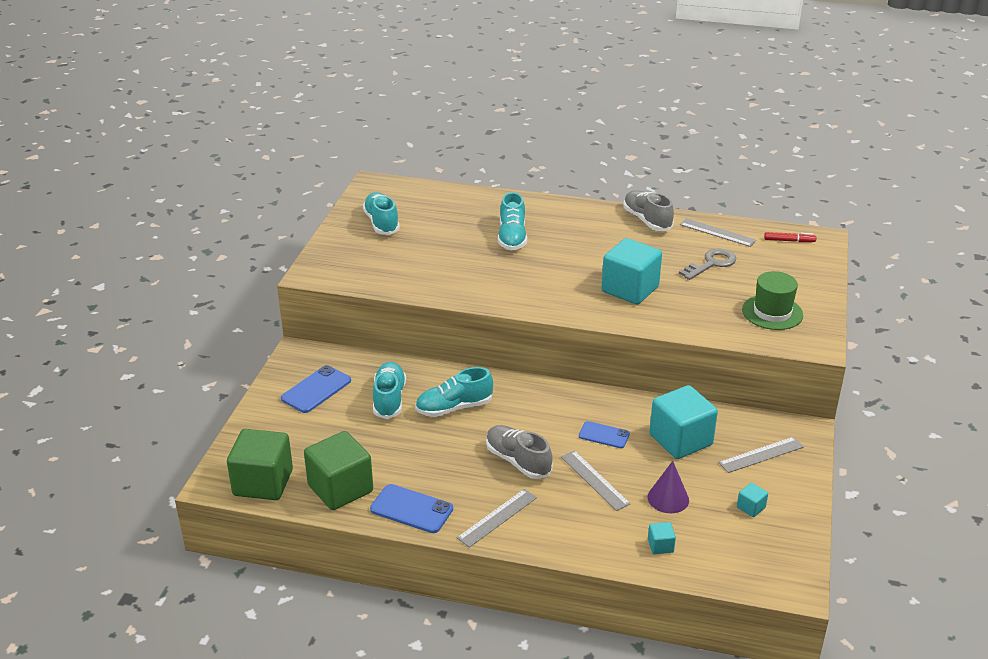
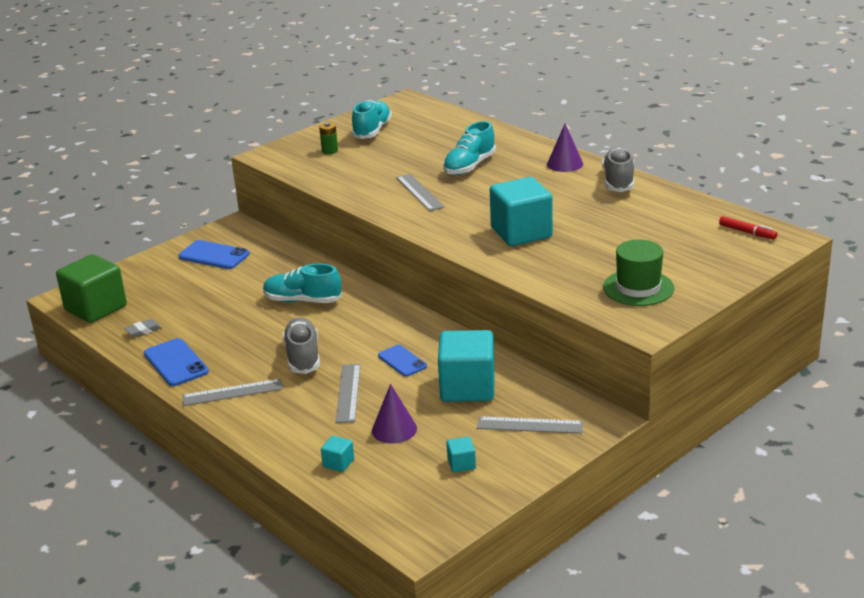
camera: 35 degrees right, 5 degrees down
(316, 389) = (214, 255): blue phone -> blue phone turned 45 degrees clockwise
(340, 488) = (143, 330): green cube -> grey eraser
(368, 254) = (330, 151): none -> green battery
(389, 399) = (260, 279): turquoise shoe -> none
(586, 215) = (565, 164): none -> purple cone
(711, 264) = (633, 232): grey key -> none
(717, 232) = (678, 207): grey ruler -> grey ruler (419, 192)

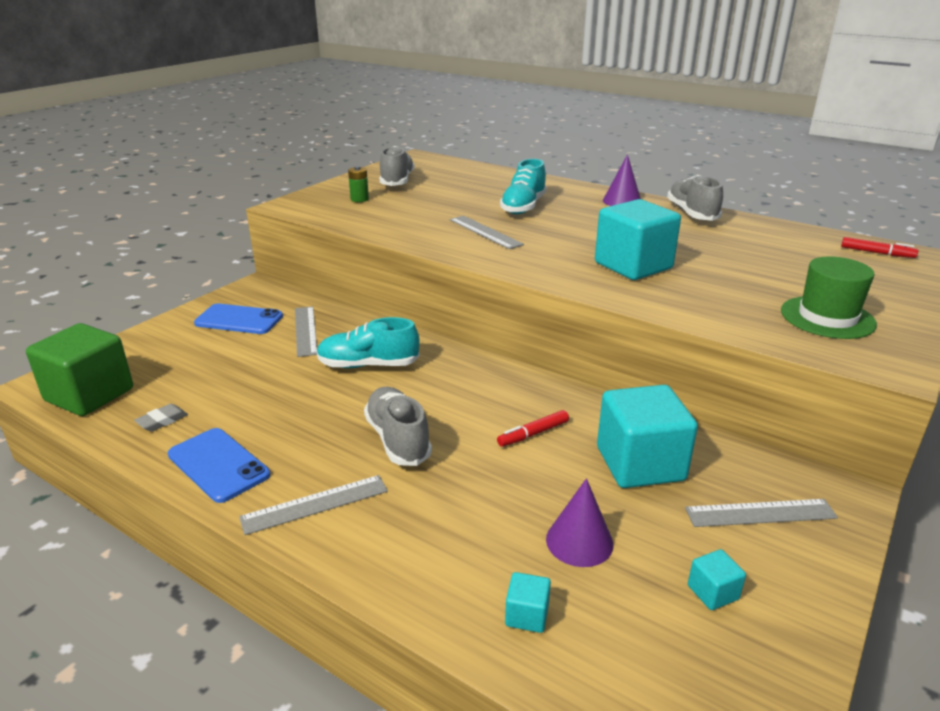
camera: 15 degrees left, 0 degrees up
(348, 393) = (484, 487): grey ruler -> grey ruler (305, 330)
(372, 131) = (397, 181): turquoise shoe -> grey shoe
(402, 361) = (533, 434): blue phone -> red marker

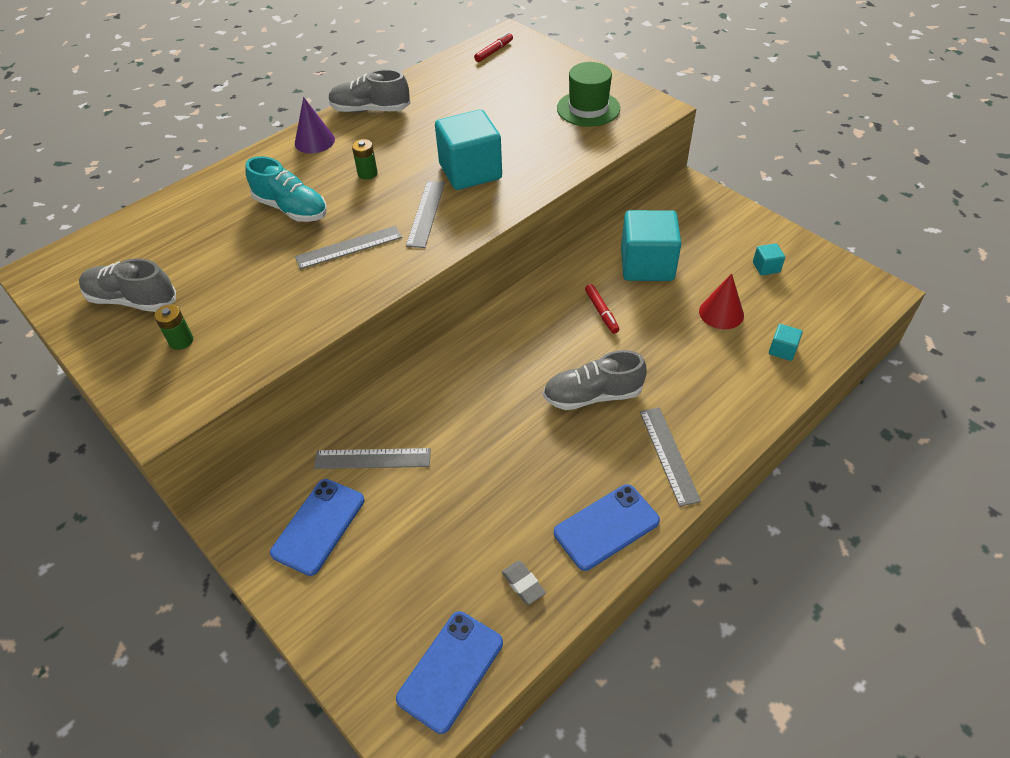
camera: 75 degrees left, 20 degrees up
(89, 395) = (450, 670): green cube -> blue phone
(368, 365) = (465, 407): turquoise shoe -> none
(579, 541) = (721, 313): purple cone -> red cone
(592, 225) = (367, 173): none -> green battery
(760, 513) = (702, 227): grey ruler -> grey ruler (426, 213)

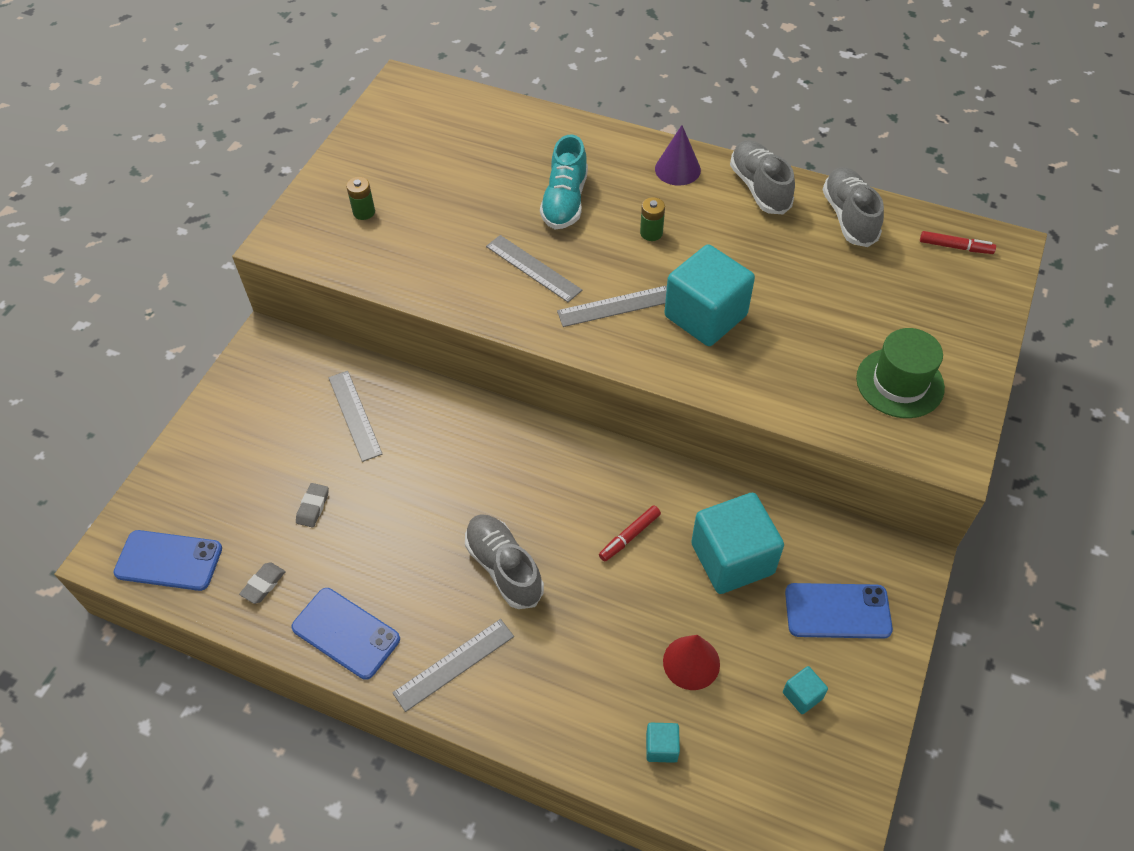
camera: 65 degrees right, 5 degrees up
(132, 300) = (396, 157): grey shoe -> grey shoe (849, 217)
(318, 526) = (273, 409): blue phone -> blue phone (837, 611)
(457, 519) = (313, 507): none -> grey eraser

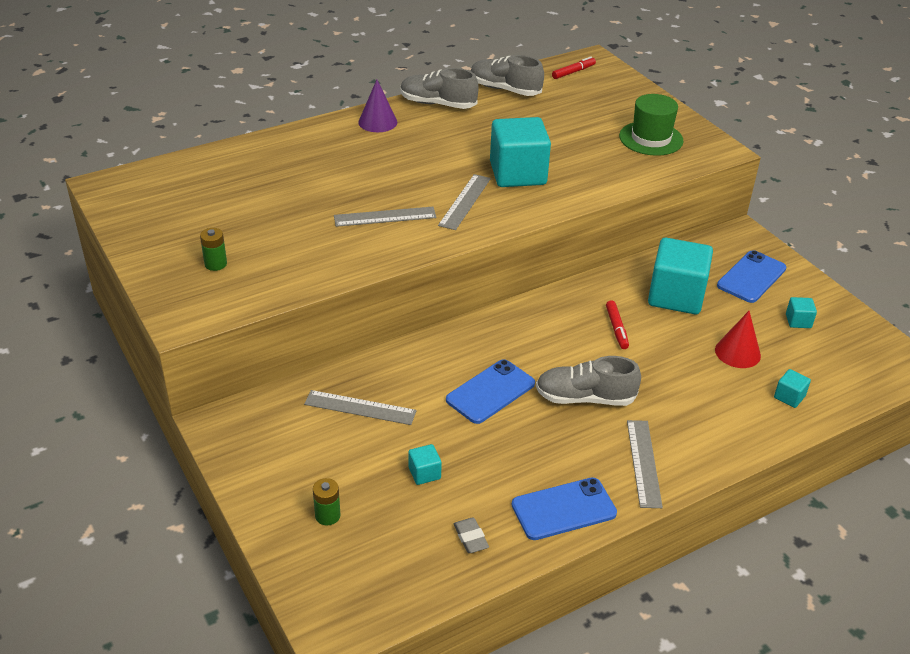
camera: 55 degrees left, 15 degrees down
(169, 561) = (384, 590): blue phone -> blue phone (490, 392)
(313, 507) = (424, 473): grey eraser -> turquoise cube
(565, 201) = (341, 175): turquoise shoe -> none
(651, 233) = (419, 158): green battery -> green battery (327, 515)

